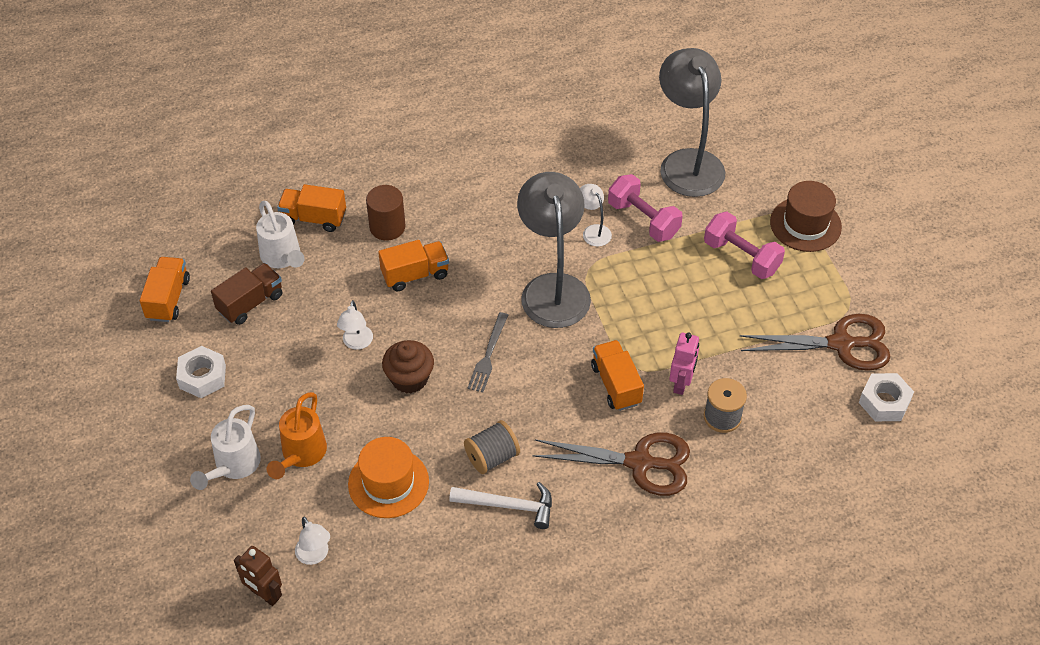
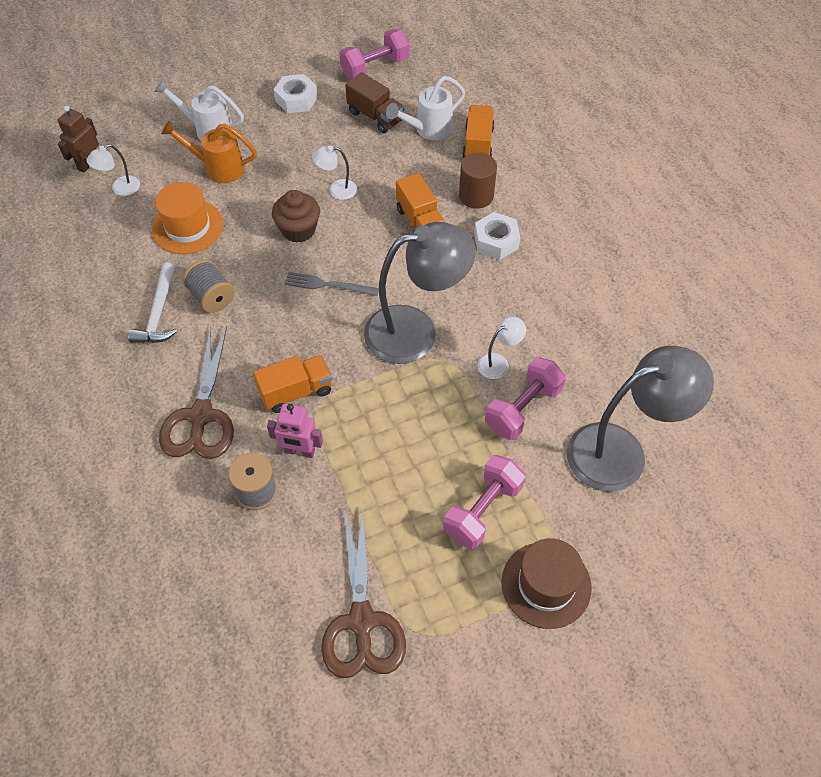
camera: 85 degrees right, 5 degrees up
(168, 299) = (375, 68): orange truck -> pink dumbbell
(884, 402) = (277, 669): white nut -> white nut (496, 241)

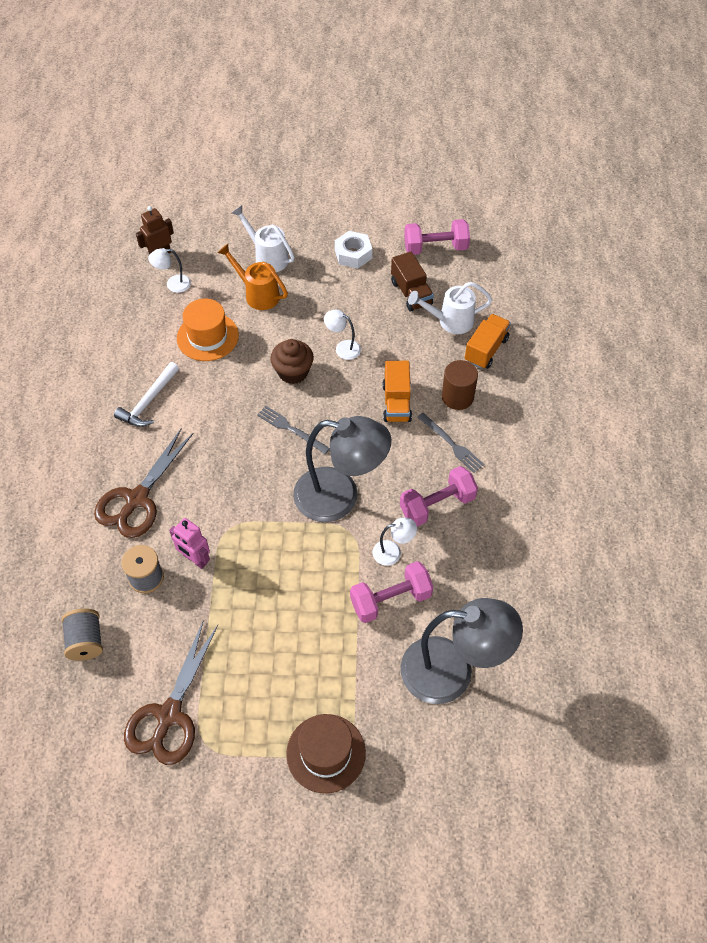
camera: 25 degrees right, 0 degrees up
(211, 297) = (195, 404): grey spool -> grey spool (86, 641)
(296, 392) = (218, 509): orange truck -> none
(483, 510) = (310, 670): pink dumbbell -> pink dumbbell (437, 505)
(496, 241) = (451, 444): white nut -> grey fork

